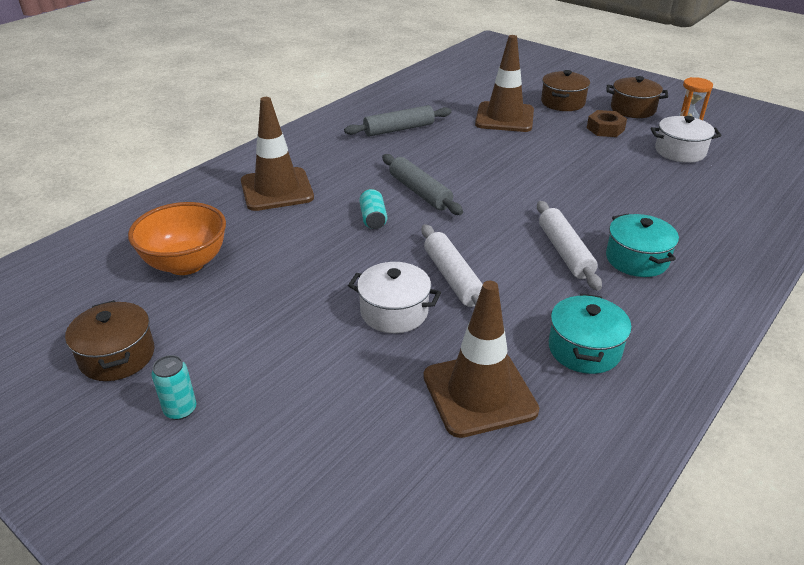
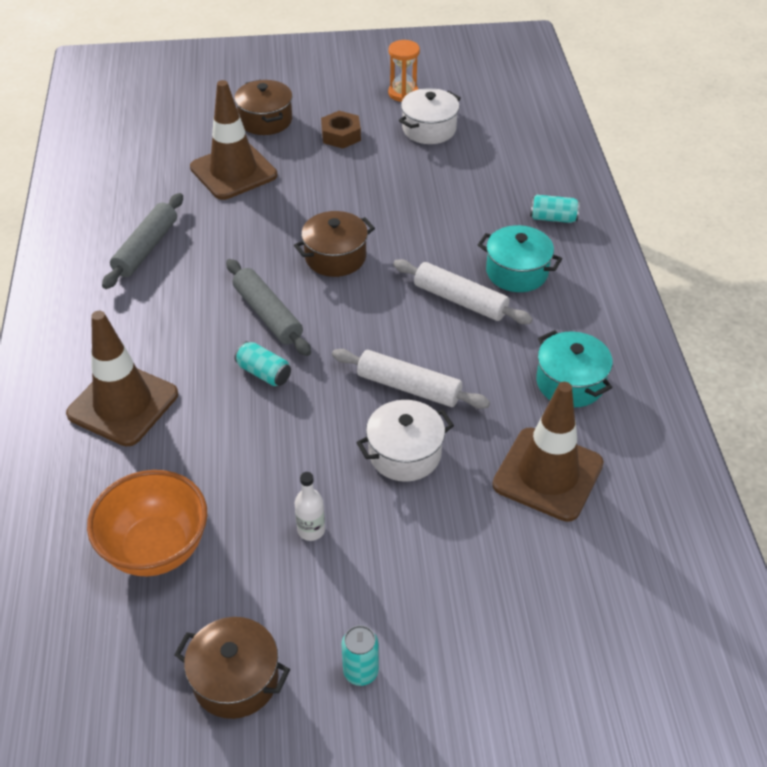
camera: 45 degrees left, 10 degrees up
(274, 312) = (311, 530): none -> white bottle
(420, 192) = (268, 314): grey rolling pin -> grey rolling pin turned 45 degrees clockwise
(633, 109) = (337, 95): brown pot -> brown pot (335, 257)
(717, 244) = (553, 218): none -> turquoise can

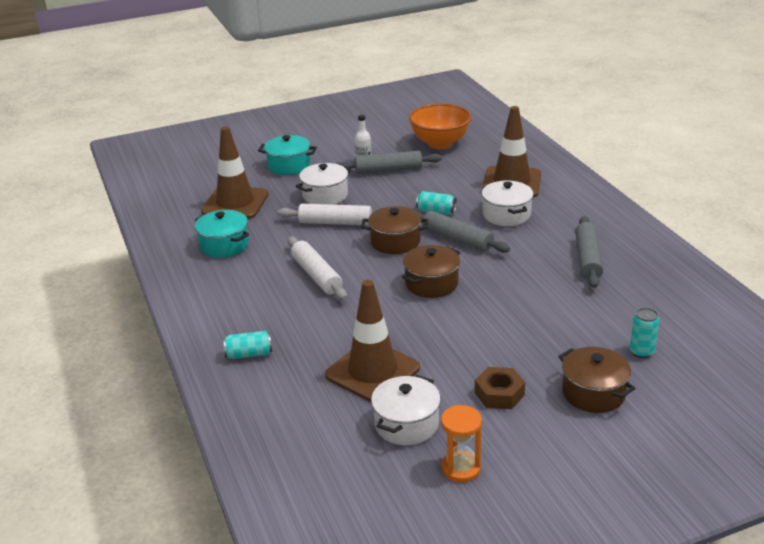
camera: 165 degrees right, 15 degrees down
(179, 341) = (506, 215): none -> white pot
(233, 171) = (576, 332): brown traffic cone -> brown traffic cone (372, 372)
(235, 679) = (372, 121): brown pot -> brown pot (395, 242)
(282, 493) = (388, 170): none -> grey rolling pin
(360, 672) = (316, 132): turquoise can -> turquoise can (641, 352)
(460, 300) = (316, 275): white rolling pin -> white rolling pin turned 45 degrees clockwise
(517, 272) = (275, 303): turquoise pot -> turquoise pot (289, 166)

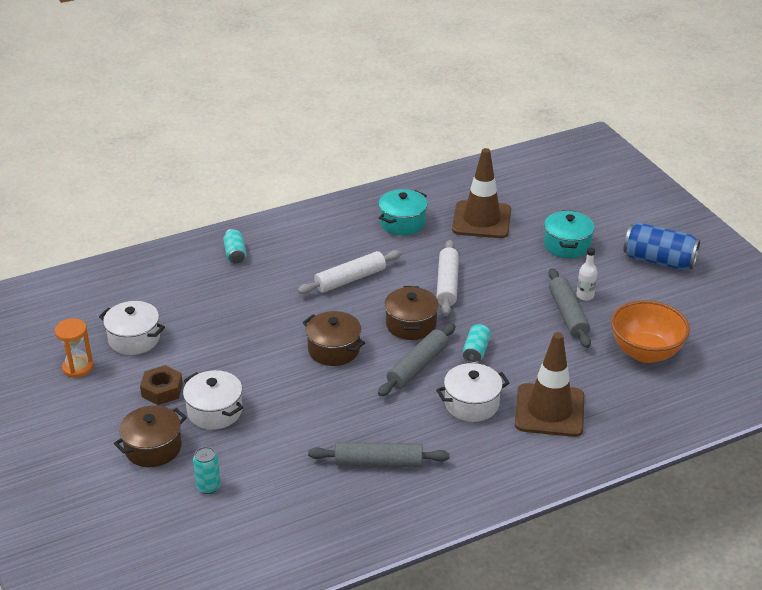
camera: 85 degrees right, 5 degrees up
(321, 131) = (659, 261): none -> blue can
(325, 195) = (503, 274): white pot -> white pot (215, 411)
(372, 372) = (203, 319): brown traffic cone -> none

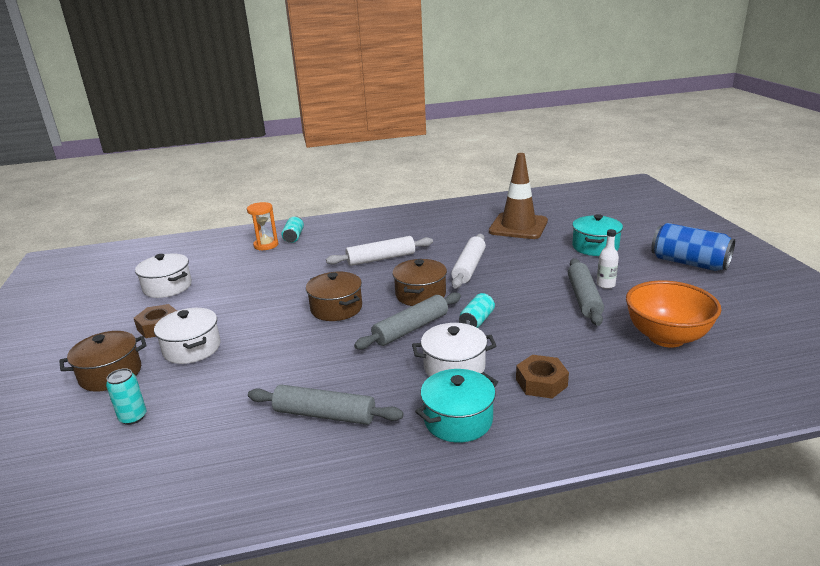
camera: 15 degrees right, 10 degrees down
(78, 367) = (104, 303): orange hourglass -> orange hourglass (266, 245)
(402, 223) = (446, 225): turquoise pot -> turquoise pot (458, 420)
(549, 410) = (541, 383): brown traffic cone -> brown nut

